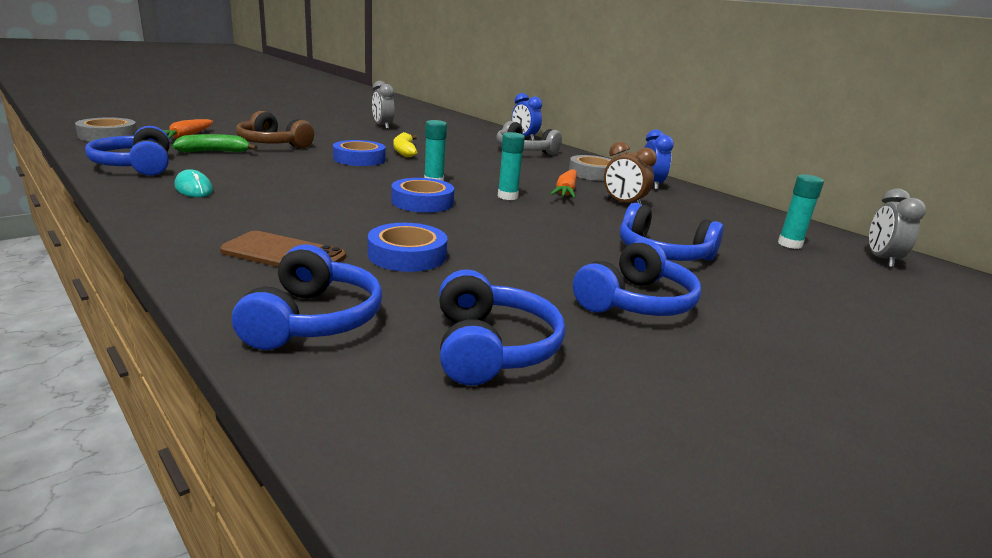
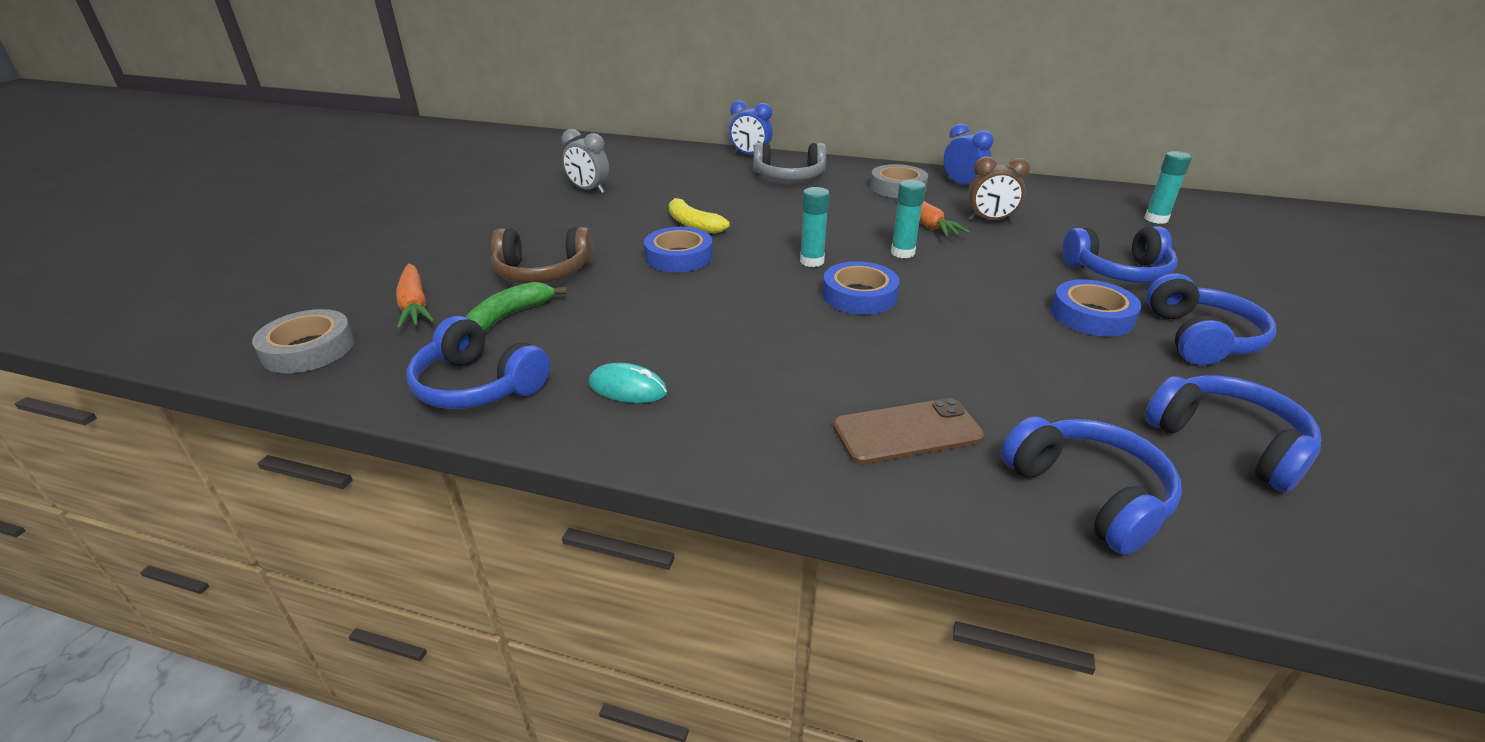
camera: 30 degrees left, 10 degrees up
(407, 255) = (988, 374): blue tape -> blue tape (1092, 315)
(881, 260) = (1220, 211): grey clock -> none

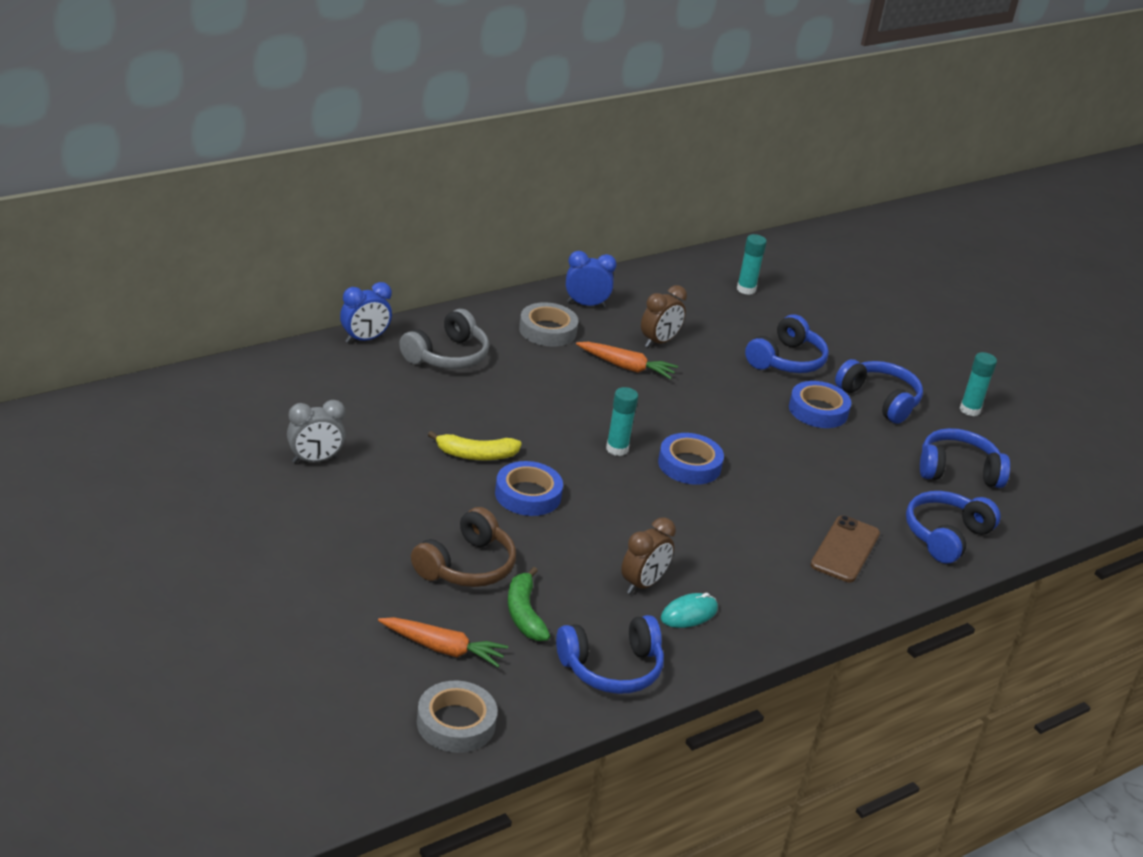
camera: 55 degrees left, 0 degrees up
(638, 347) = (643, 584): none -> brown clock
(902, 253) = (656, 408): turquoise glue stick -> turquoise glue stick (969, 410)
(1088, 494) = (945, 536): blue headphones -> blue headphones turned 60 degrees counterclockwise

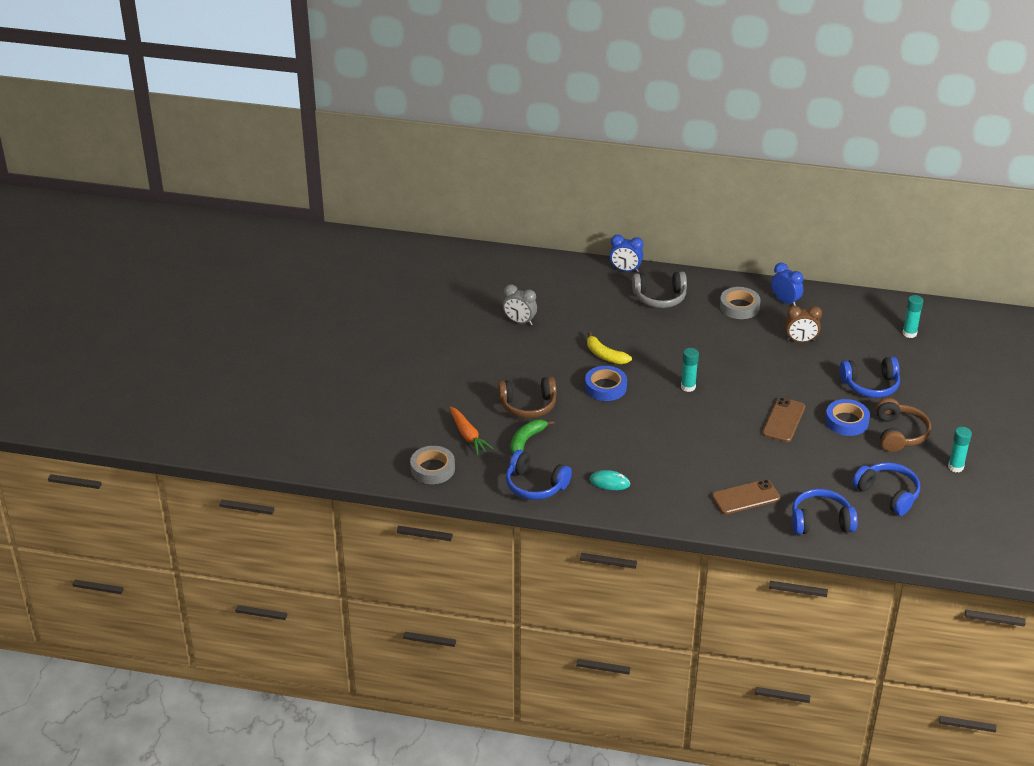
camera: 50 degrees right, 5 degrees up
(626, 367) = (758, 346): orange carrot -> none
(643, 584) = (605, 457): brown clock -> none
(689, 465) = (718, 413): blue tape -> none
(761, 439) = (783, 420): none -> brown phone
(879, 400) = (899, 434): blue headphones -> brown headphones

